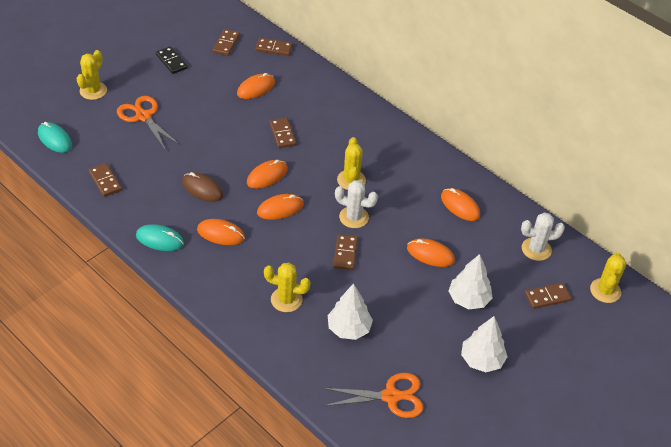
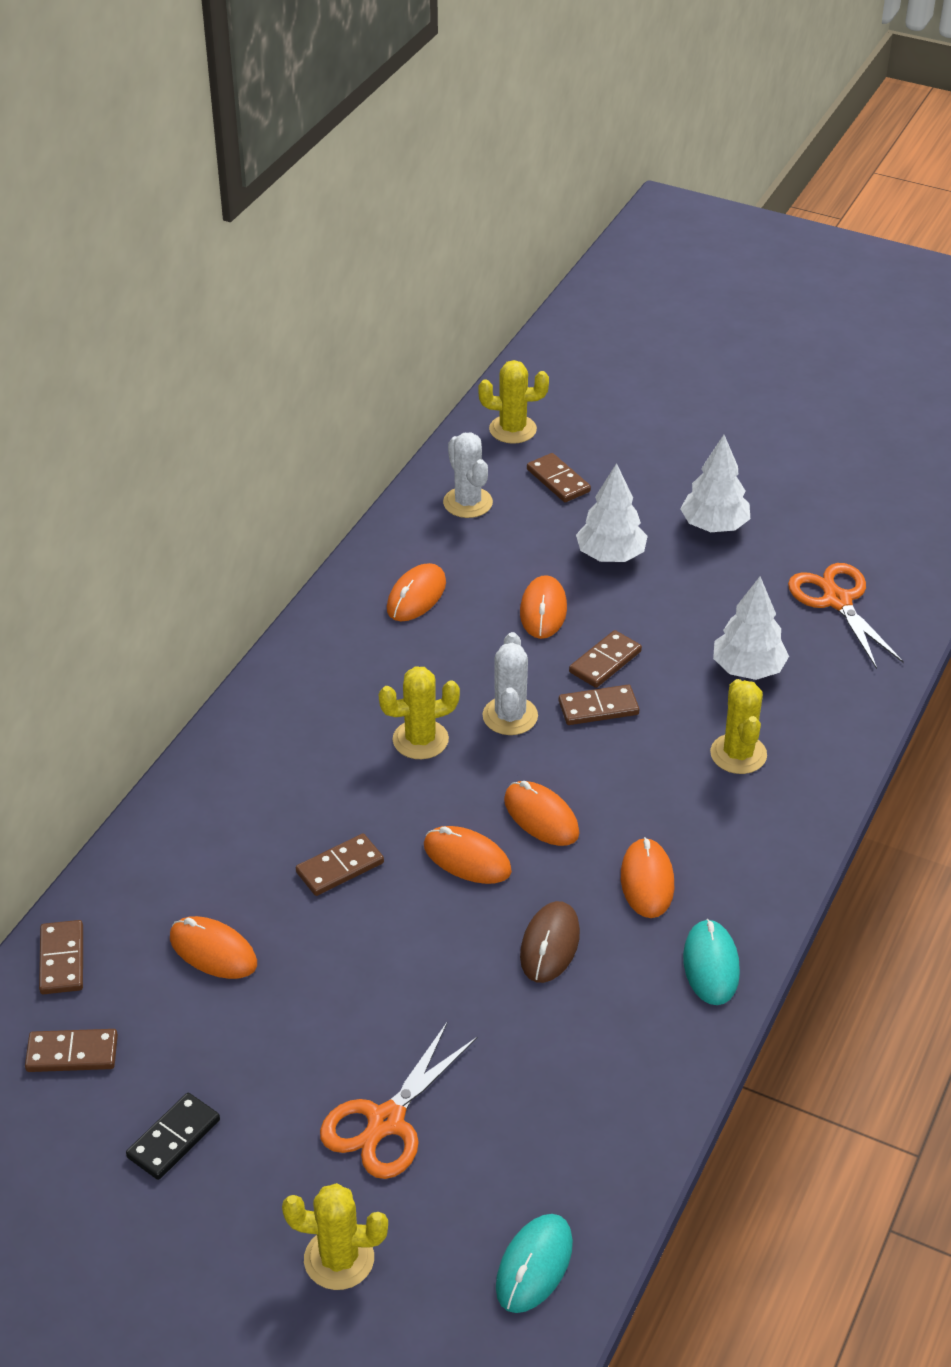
camera: 105 degrees left, 5 degrees down
(105, 181) = (611, 1113): brown domino -> brown domino (605, 662)

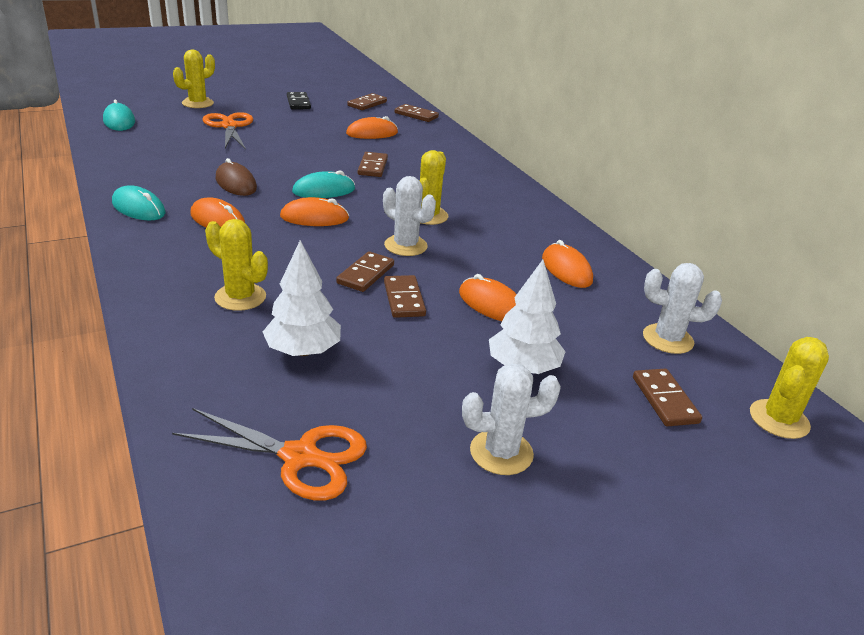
camera: 125 degrees right, 10 degrees down
(467, 858) = (324, 190): orange mouse -> turquoise mouse
(558, 480) = (665, 400): brown domino -> brown domino turned 75 degrees clockwise
(714, 526) = (501, 452): white tree -> white cactus

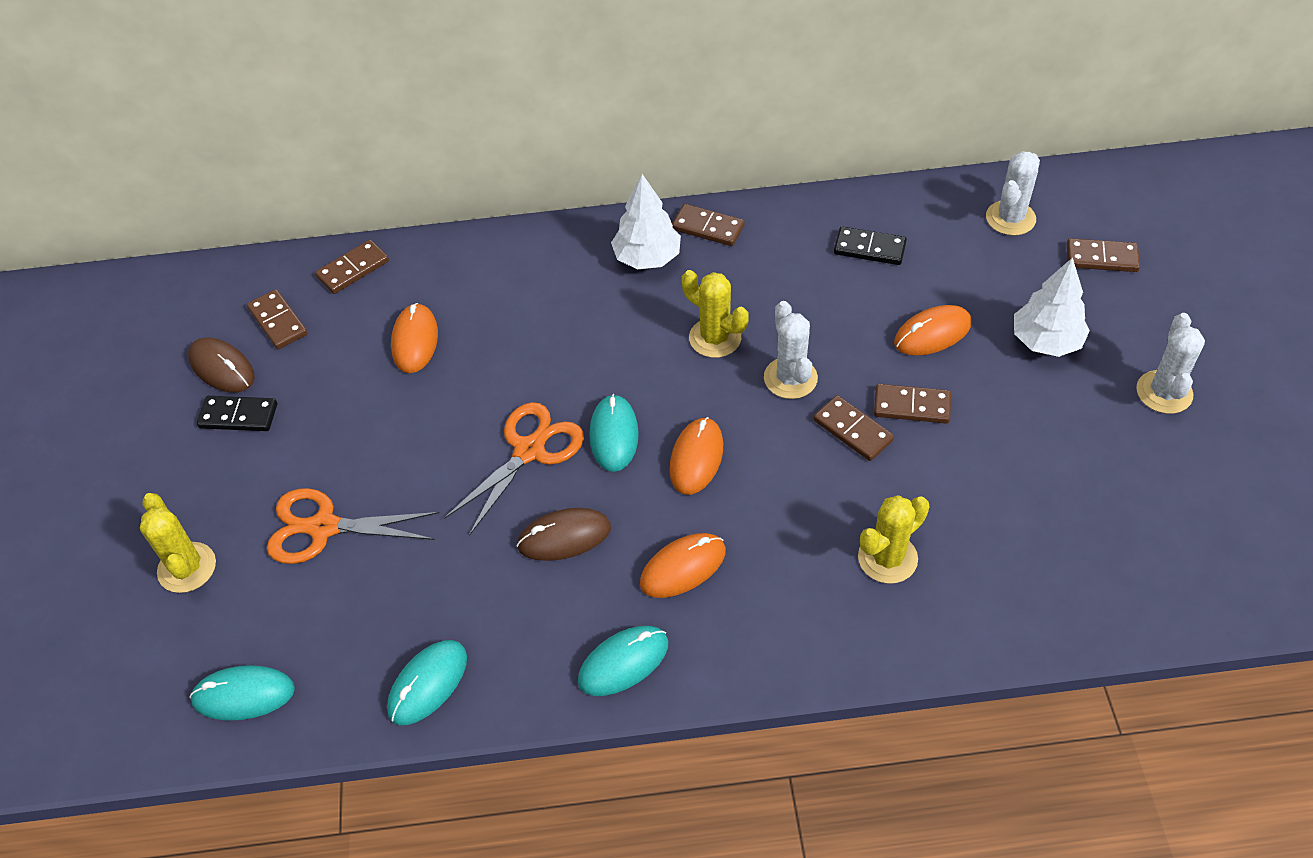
camera: 65 degrees left, 20 degrees up
(124, 158) = (428, 684): none -> turquoise mouse
(300, 457) = (1163, 536): orange scissors -> orange scissors (529, 450)
(303, 351) = (1001, 512): white tree -> white tree (647, 258)
(329, 97) = (222, 368): none -> brown mouse
(372, 167) = (545, 365): brown domino -> brown domino (708, 228)
(405, 246) = (790, 378): white cactus -> white cactus turned 75 degrees counterclockwise
(566, 269) = (869, 248): orange mouse -> black domino
(779, 419) = (1132, 196): yellow cactus -> none

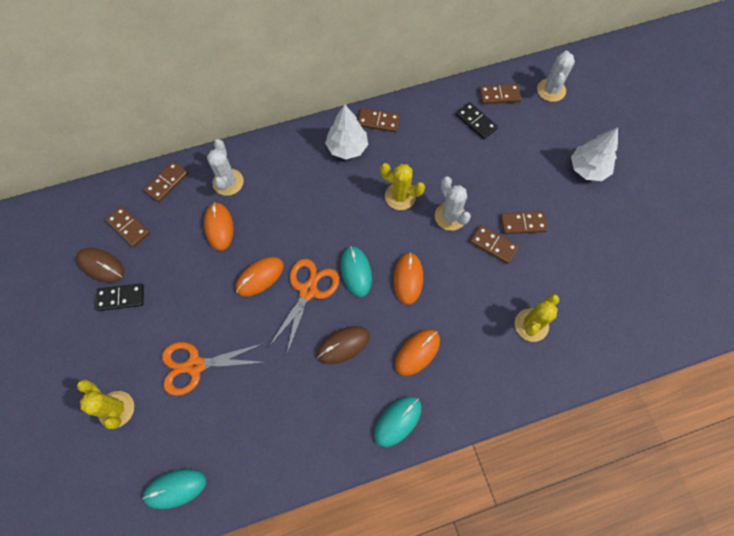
camera: 15 degrees left, 15 degrees up
(428, 684) = (286, 458): turquoise mouse -> none
(869, 248) = (476, 122): black domino -> black domino turned 45 degrees clockwise
(932, 333) = (524, 173): orange mouse -> orange mouse (260, 277)
(1101, 258) = (607, 109): brown domino -> brown domino (499, 95)
(1164, 392) = (658, 192): white cactus -> white cactus (228, 182)

